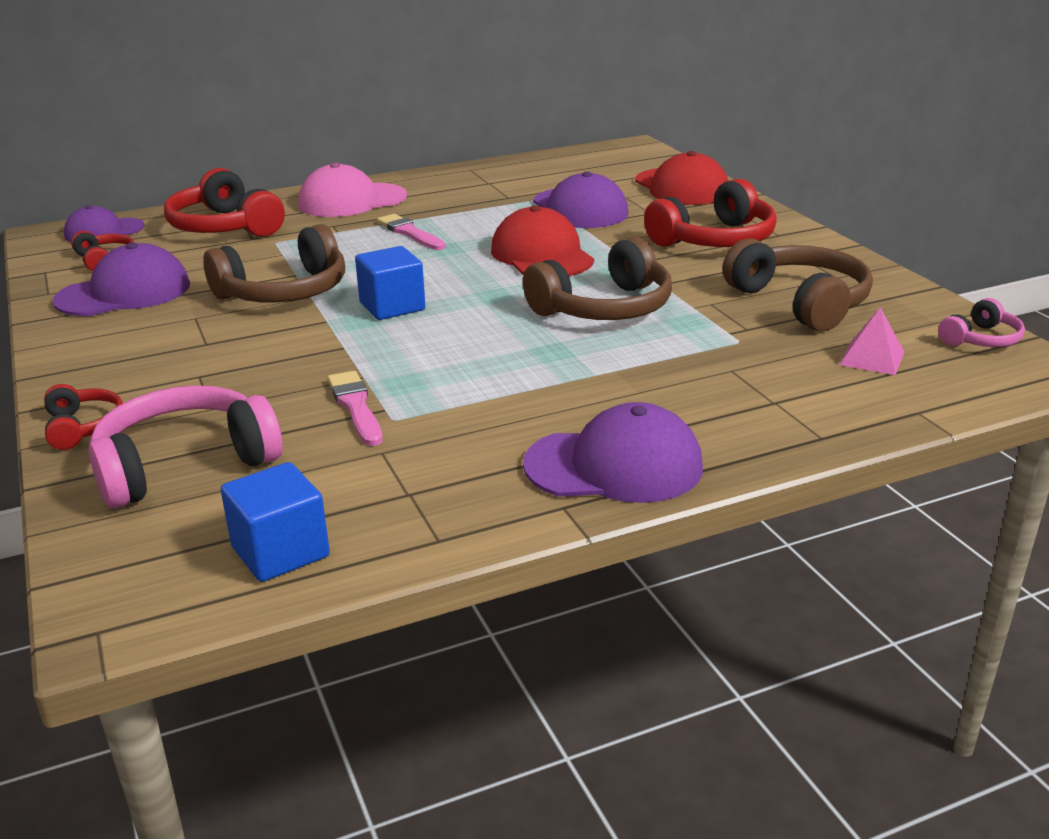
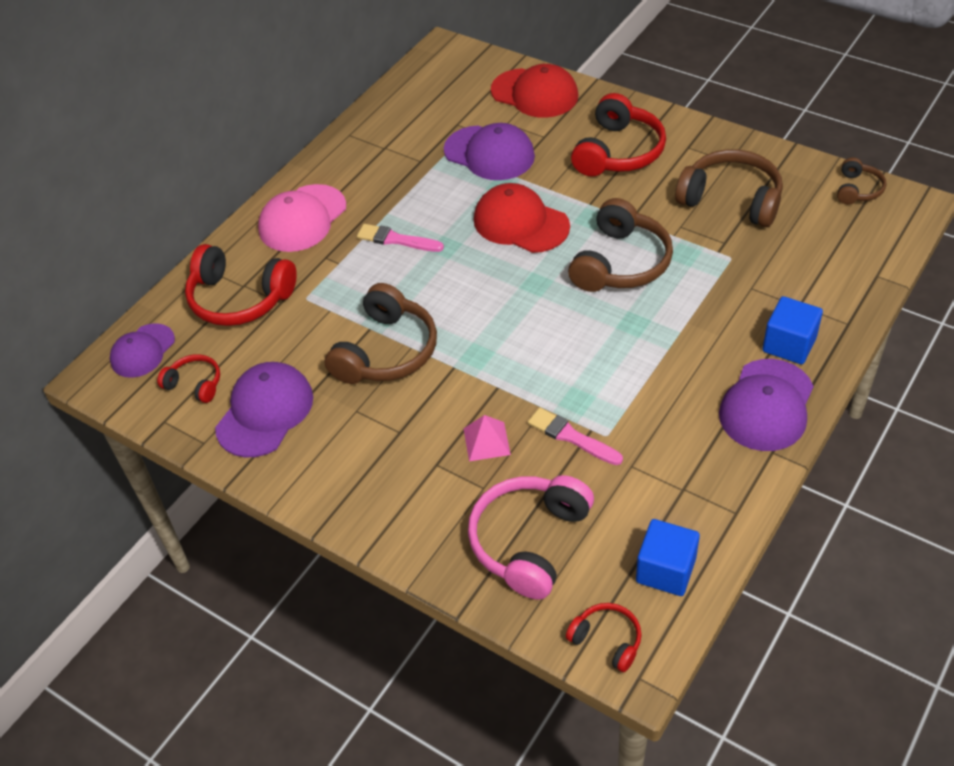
camera: 30 degrees left, 20 degrees up
(83, 427) = (422, 549): red headphones -> red headphones (607, 640)
(392, 306) = (481, 329): blue cube -> blue cube (789, 344)
(614, 466) = (766, 405): purple cap -> purple cap turned 150 degrees clockwise
(872, 358) = (816, 237): pink pyramid -> pink pyramid (486, 441)
(981, 339) = (858, 189): pink headphones -> brown headphones

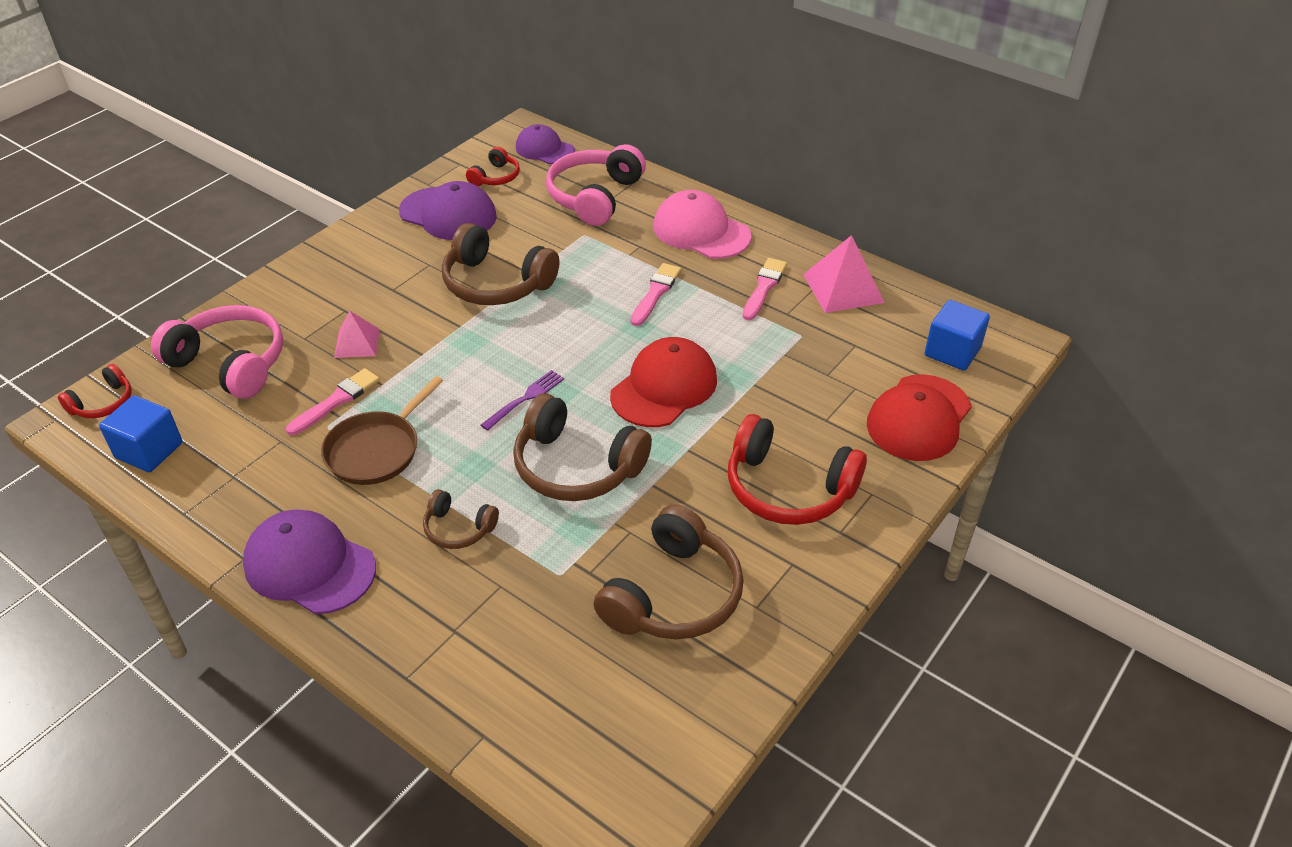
camera: 90 degrees right, 5 degrees down
(239, 298) = (594, 197): red headphones -> pink headphones
(385, 132) = (843, 288): none -> pink pyramid
(386, 175) = (764, 287): none -> pink brush
(489, 153) = (795, 369): purple cap -> none
(547, 305) = (525, 399): none -> purple fork
(629, 392) = (376, 450): none -> brown pan
(789, 344) = (392, 606): blue cube -> blue cube (952, 352)
(858, 189) = (670, 758): brown headphones -> brown headphones (458, 528)

